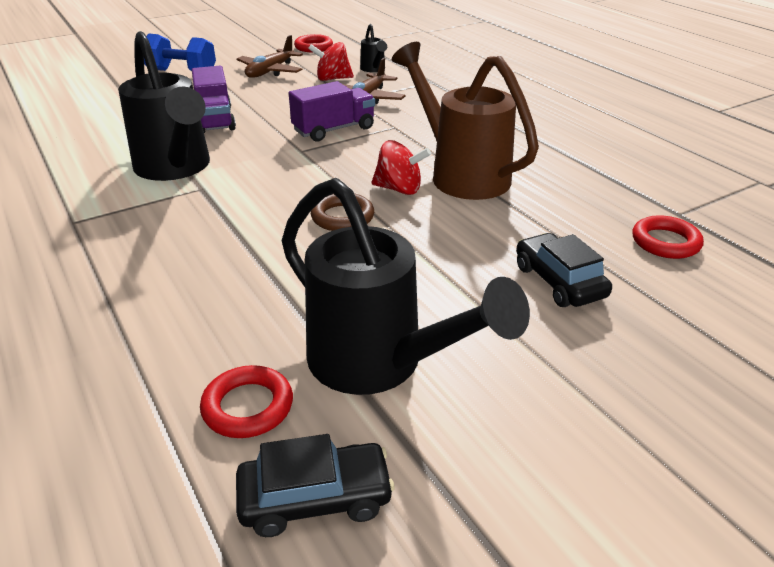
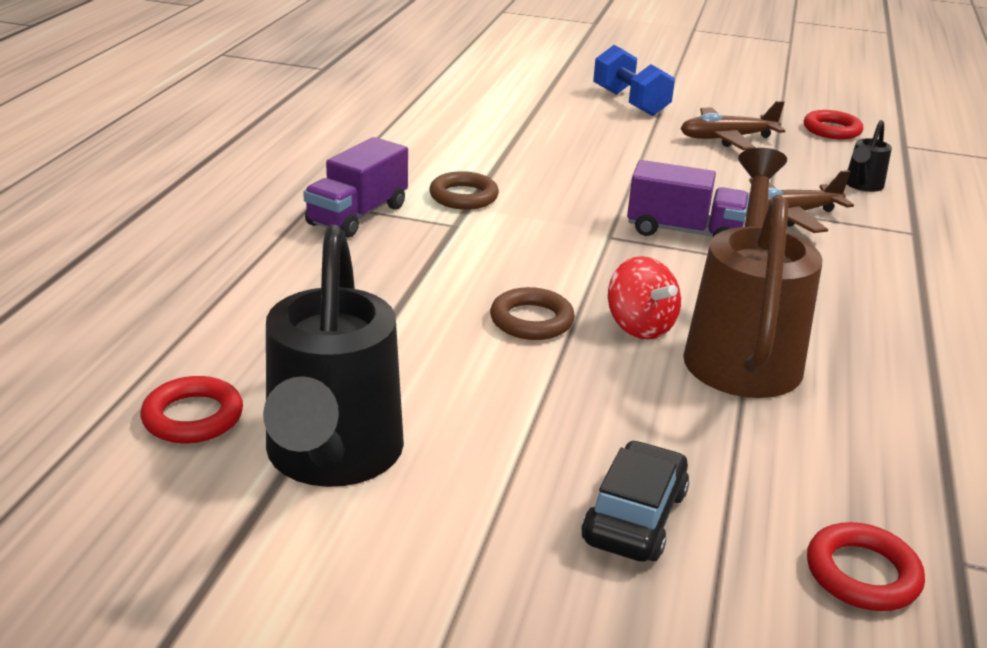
camera: 45 degrees right, 5 degrees down
(176, 169) = (463, 196): black watering can -> brown ring
(215, 120) = (579, 166): purple truck -> purple truck (357, 215)
(315, 498) = (124, 510): black car -> none
(332, 79) = (786, 176): red spinning top -> none

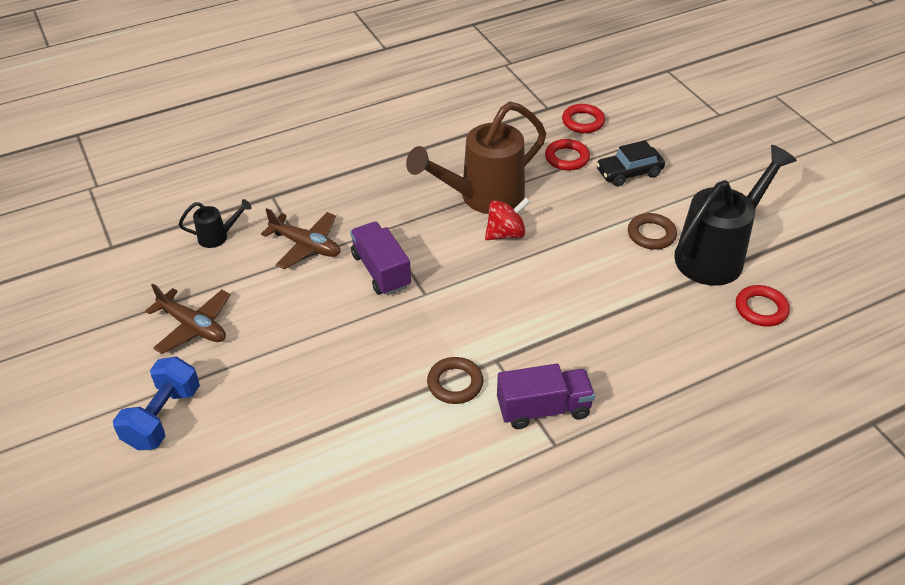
camera: 130 degrees left, 15 degrees up
(531, 320) = (550, 267): brown ring -> brown ring (651, 234)
(639, 327) = (506, 234): red spinning top -> red spinning top turned 45 degrees clockwise
(832, 130) = (113, 288): red ring -> red ring (567, 158)

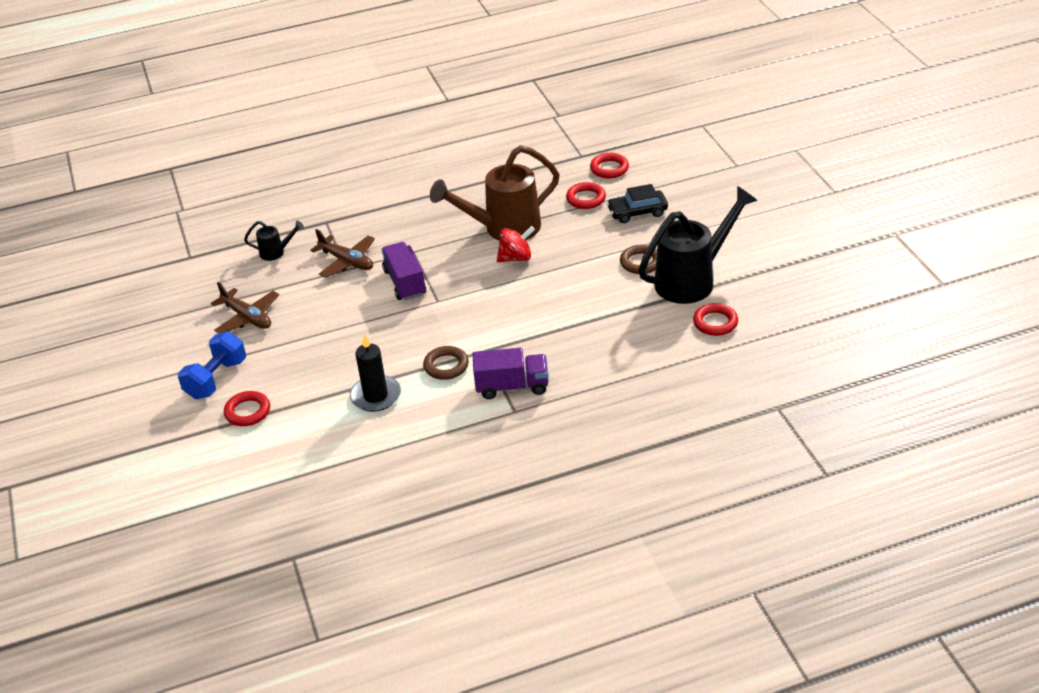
camera: 10 degrees right, 5 degrees down
(210, 465) = (248, 412): none -> red ring
(374, 432) = (375, 396): none -> black candle

